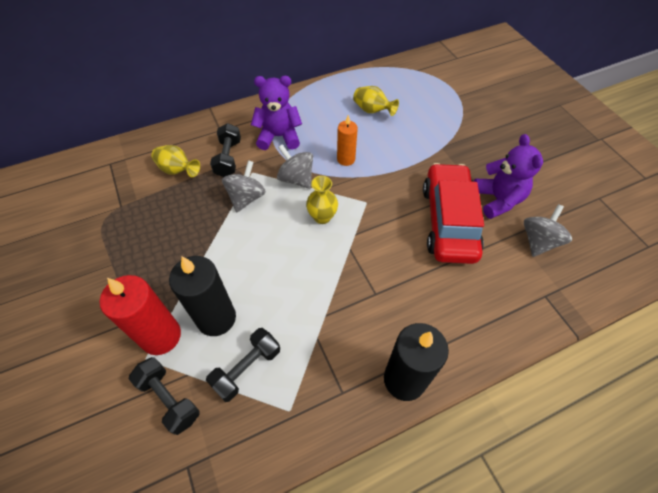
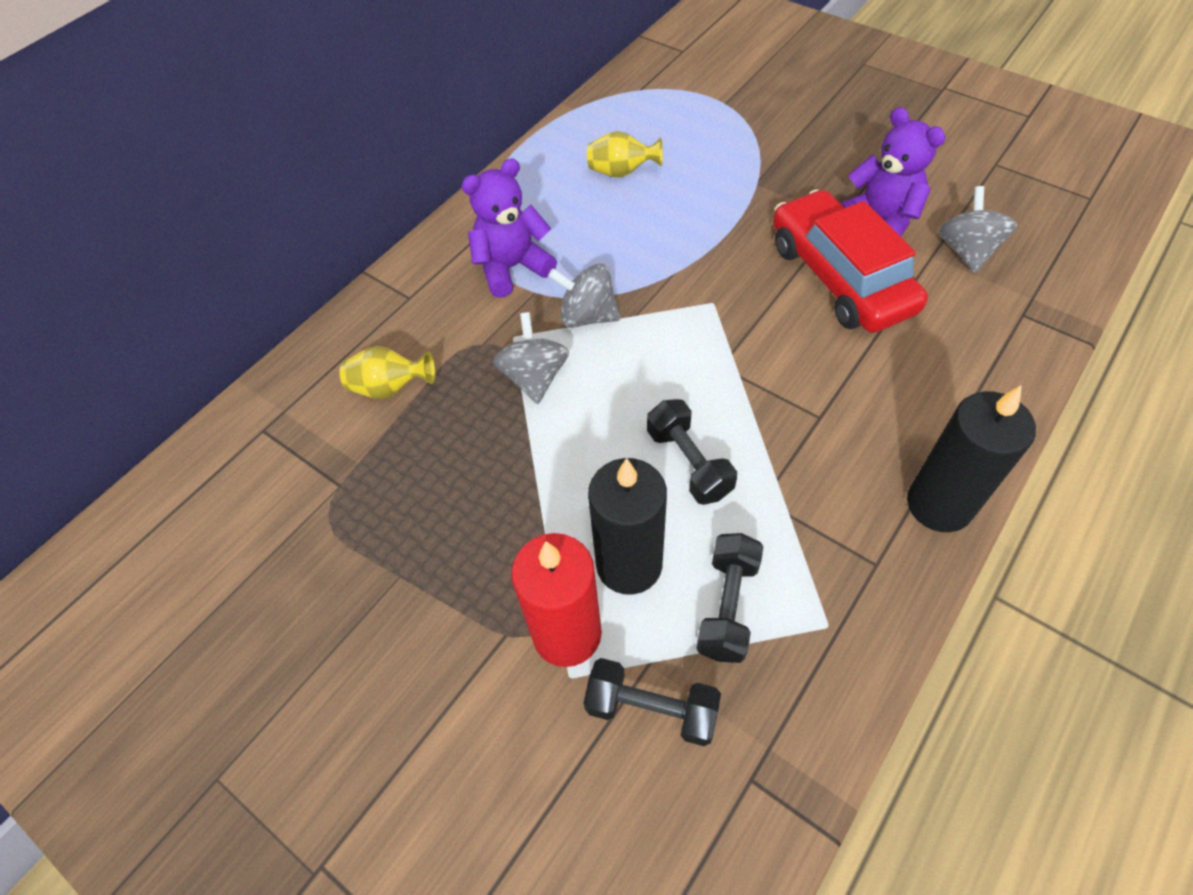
camera: 25 degrees left, 0 degrees up
(228, 158) = (458, 333): black dumbbell -> black dumbbell (689, 463)
(322, 217) = (668, 351): yellow vase -> none
(346, 159) = (637, 256): orange candle -> none

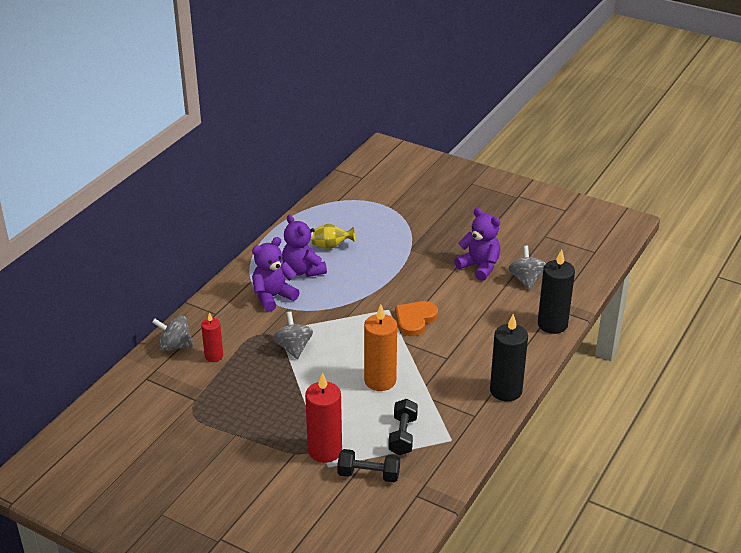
camera: 10 degrees left, 20 degrees down
(390, 388) = (214, 356): yellow vase -> red candle
(569, 217) = (303, 270): none -> purple teddy bear
(587, 316) = (319, 318): grey spinning top -> grey spinning top (175, 346)
(629, 564) = (353, 423): black candle -> black candle (552, 324)
(689, 463) = (380, 380): black dumbbell -> orange candle
(761, 327) = (415, 319): none -> orange heart
(840, 277) = (457, 294): red car -> none

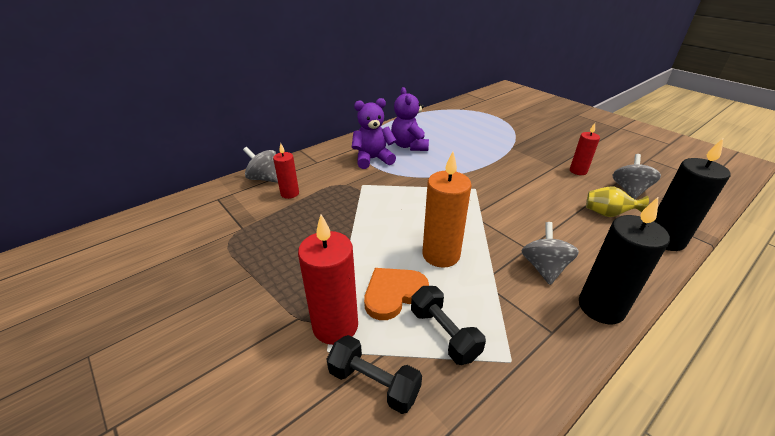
camera: 20 degrees right, 0 degrees up
(293, 348) = (366, 202): grey spinning top -> grey spinning top (544, 268)
(331, 246) = (441, 134): yellow vase -> yellow vase (607, 214)
(402, 436) = (444, 334): black dumbbell -> black dumbbell turned 60 degrees counterclockwise
(415, 319) = (500, 202): orange heart -> orange heart (393, 294)
(479, 267) = (578, 171): purple teddy bear -> red candle

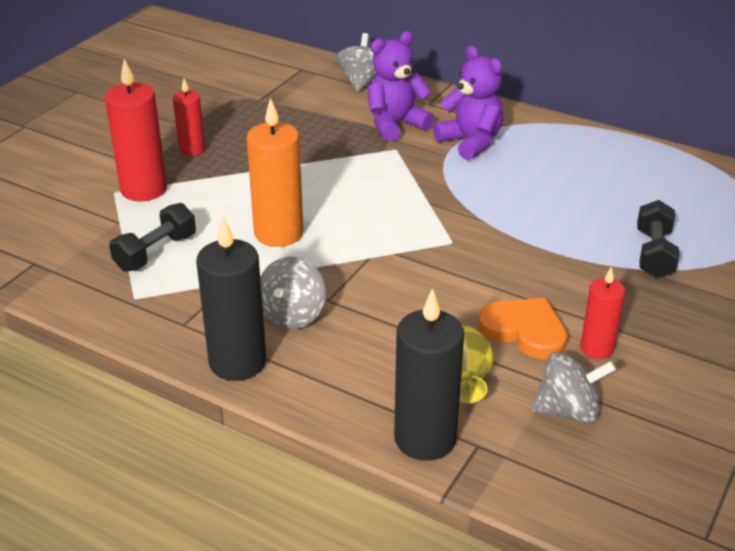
camera: 70 degrees right, 0 degrees up
(290, 193) = (340, 106): red candle -> red candle (192, 150)
(373, 383) = (87, 223): black dumbbell -> black dumbbell (654, 254)
(393, 294) = (199, 213): orange heart -> orange heart (524, 331)
(409, 146) = (540, 164): purple teddy bear -> purple teddy bear (395, 125)
(544, 268) = (292, 315): grey spinning top -> grey spinning top turned 120 degrees clockwise

